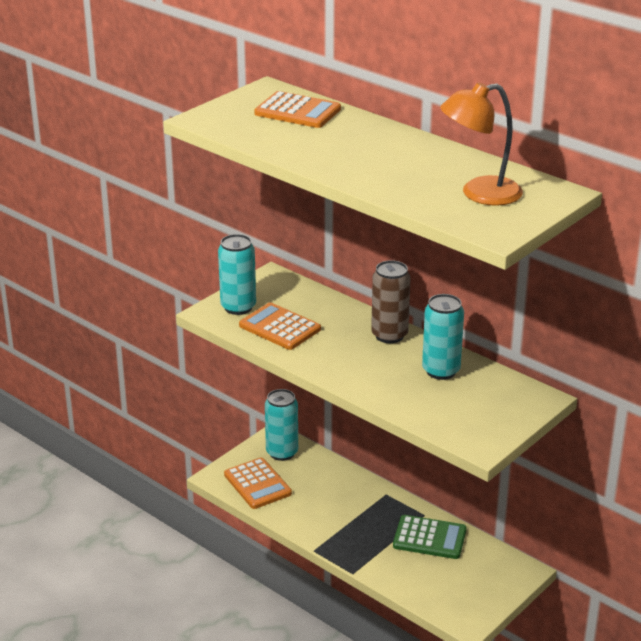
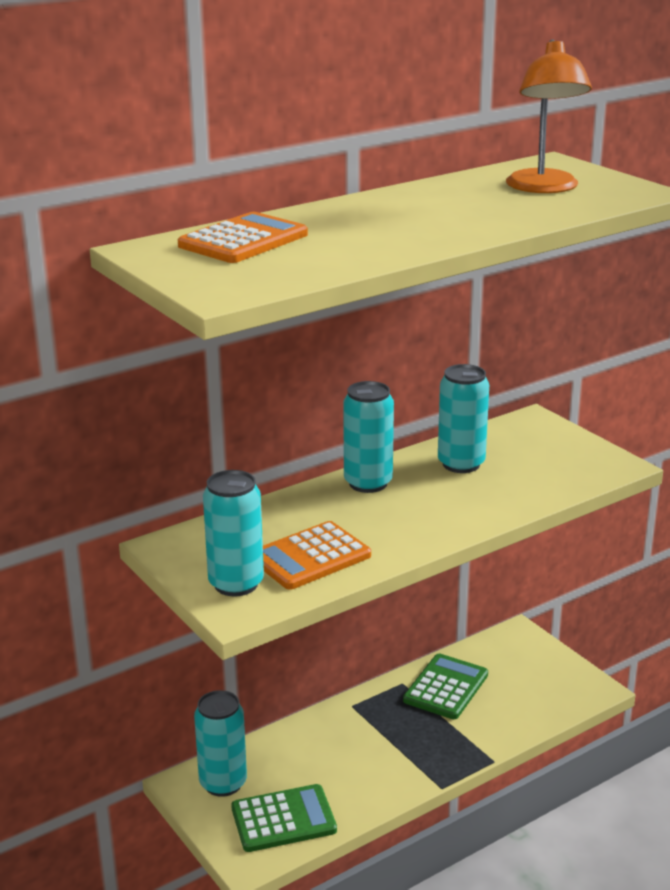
camera: 75 degrees left, 5 degrees down
(257, 484) = (283, 819): orange calculator -> green calculator
(389, 335) = (368, 483): brown can -> turquoise can

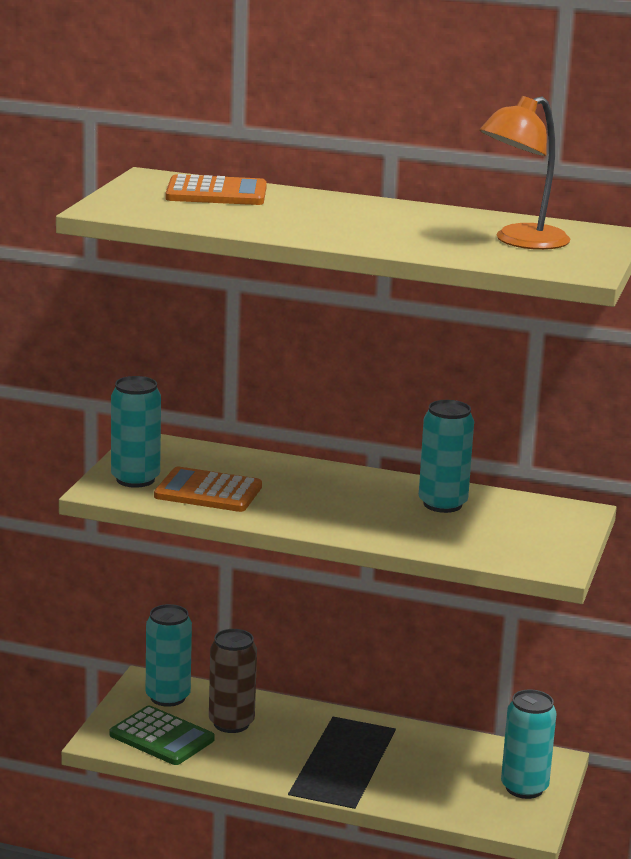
camera: 50 degrees right, 5 degrees down
(304, 766) = (231, 723): none -> brown can
(368, 483) = (350, 480): turquoise can -> turquoise can (524, 788)
(446, 687) = (420, 750): green calculator -> none

